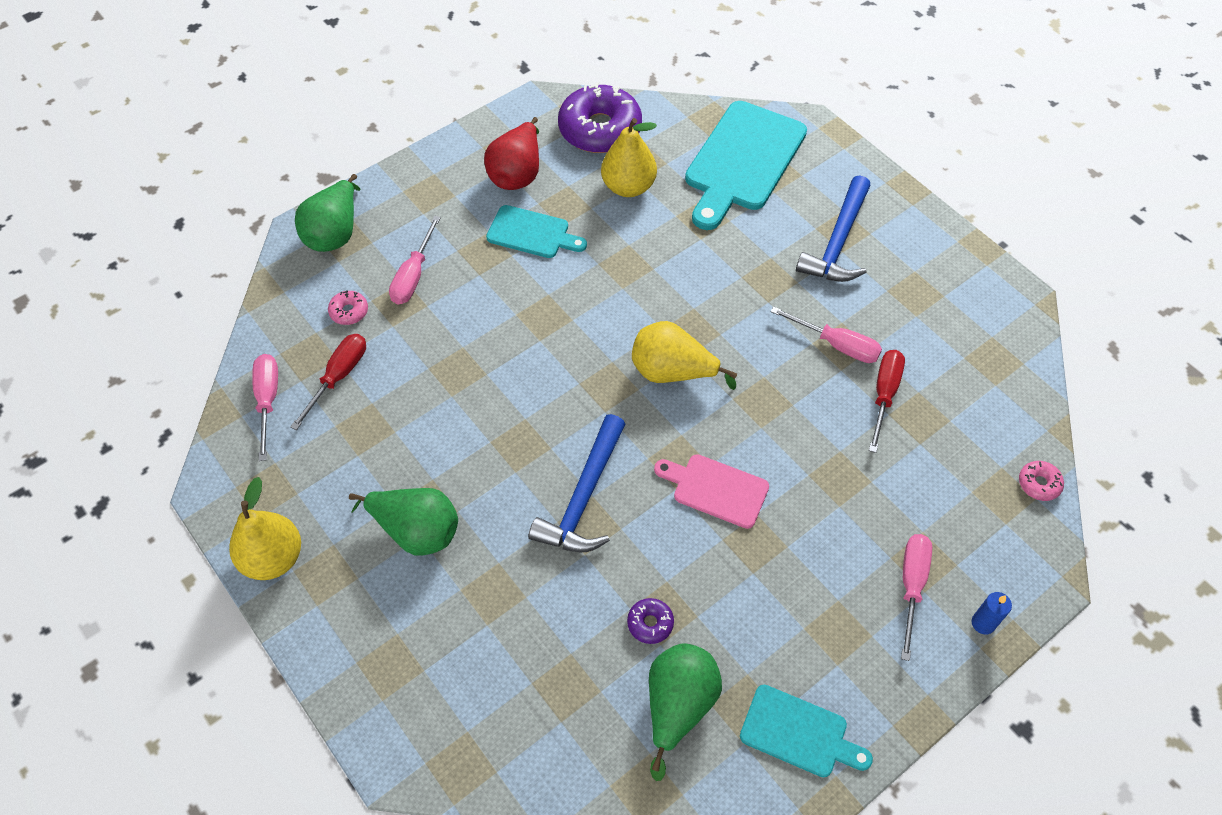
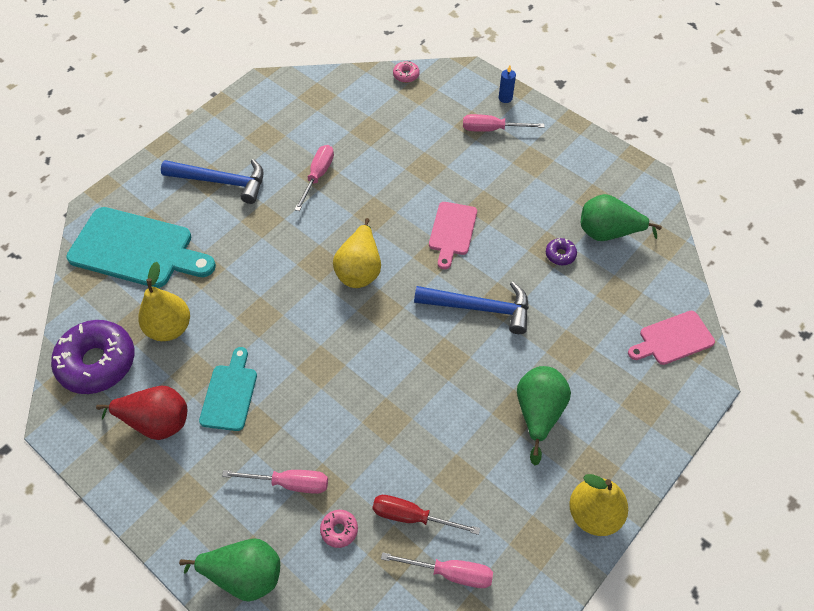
camera: 100 degrees left, 0 degrees up
(268, 401) = (450, 572): pink screwdriver -> pink screwdriver turned 150 degrees counterclockwise
(473, 739) = (673, 339): none -> pink cutting board
(798, 733) = (601, 174): turquoise cutting board -> none
(884, 395) = (356, 148): red screwdriver -> none

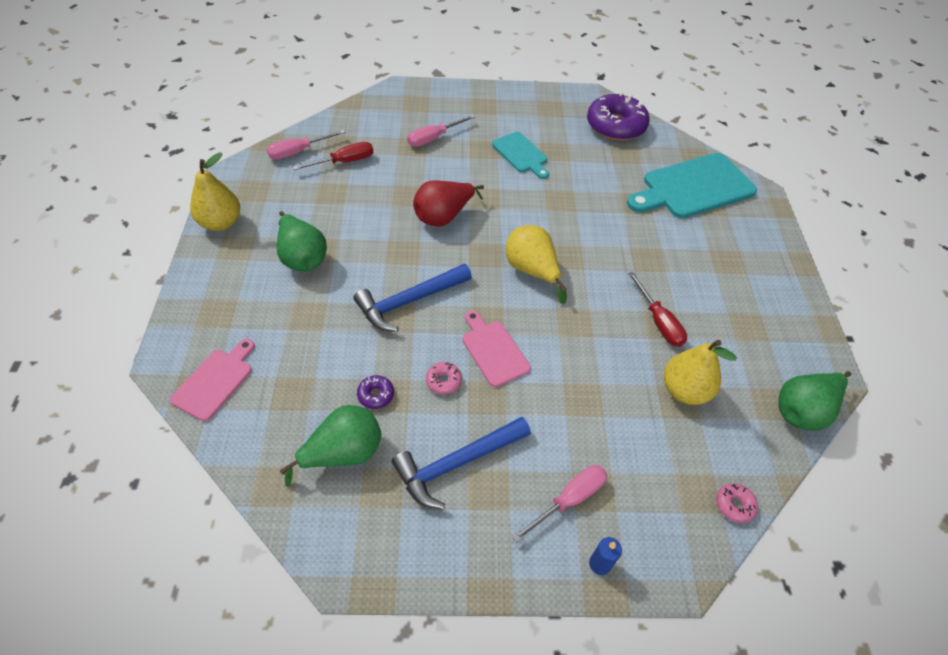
camera: 135 degrees right, 5 degrees down
(156, 422) = (543, 122): red pear -> red pear (444, 216)
(170, 328) = (604, 162): yellow pear -> yellow pear (684, 390)
(221, 181) = (718, 265): blue hammer -> blue hammer (457, 463)
(244, 575) = (414, 98): green pear -> green pear (803, 410)
(318, 176) = (658, 321): pink screwdriver -> red screwdriver
(339, 530) = (382, 136): pink donut -> pink donut (443, 381)

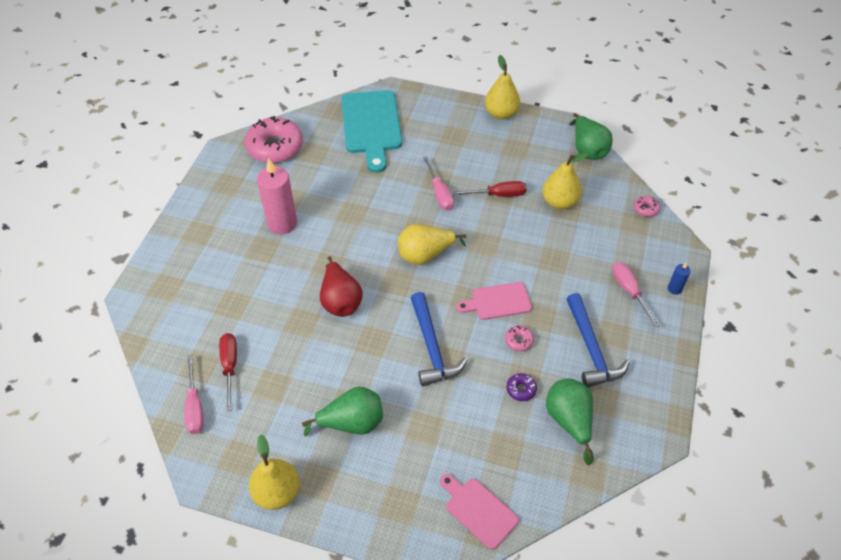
camera: 70 degrees left, 0 degrees up
(434, 138) = (228, 284): pink screwdriver -> pink screwdriver (439, 193)
(521, 154) = (282, 223): turquoise cutting board -> pink candle
(615, 126) = (275, 147): purple donut -> pink donut
(799, 300) = (501, 114): none -> yellow pear

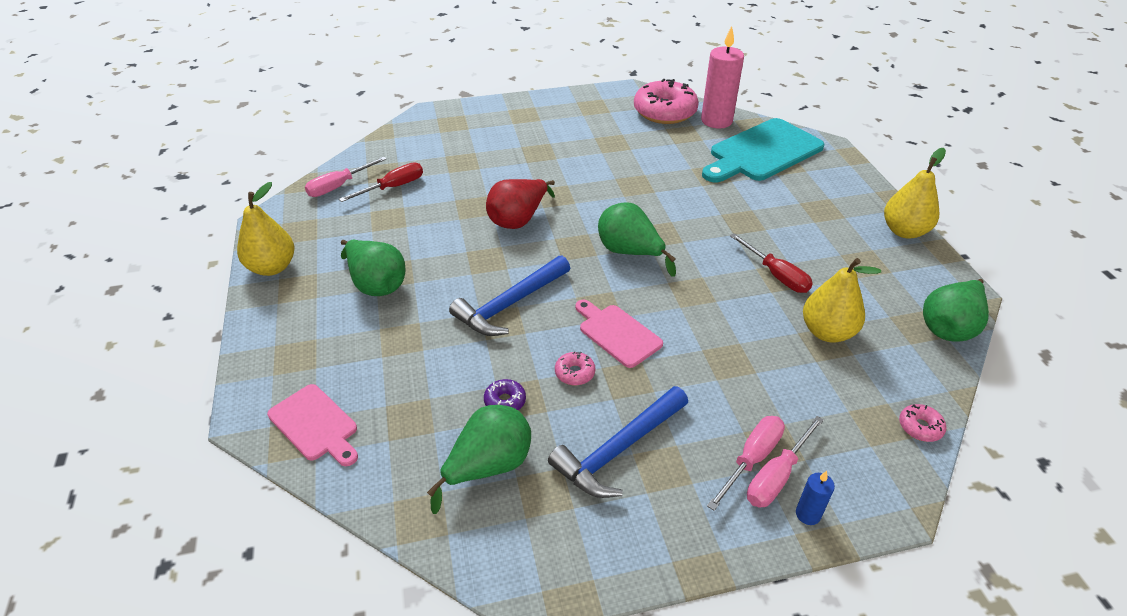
camera: 60 degrees right, 10 degrees down
(282, 223) = (579, 151): pink candle -> pink candle (716, 121)
(425, 255) = (630, 253): yellow pear -> green pear
(439, 193) = (726, 230): pink screwdriver -> pink screwdriver (777, 476)
(479, 510) = (315, 425): pink cutting board -> pink cutting board turned 120 degrees clockwise

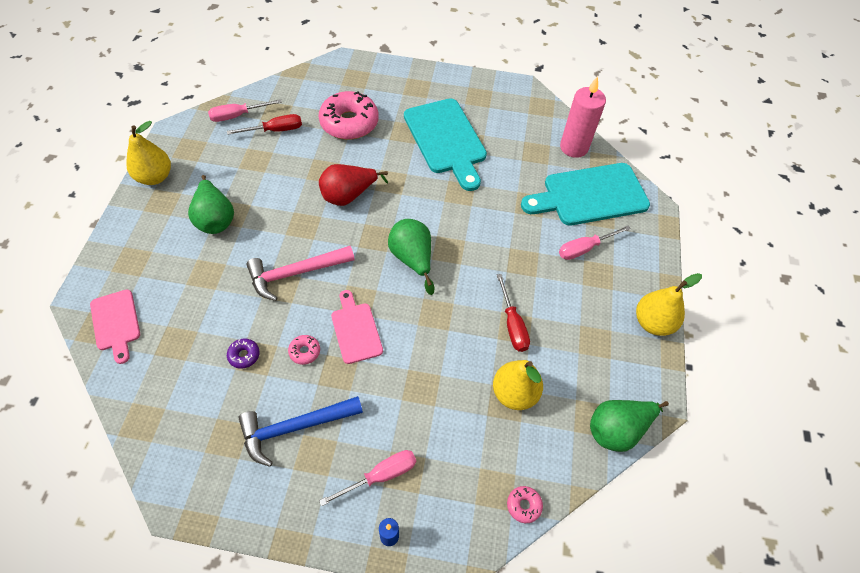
camera: 20 degrees right, 15 degrees up
(488, 467) = (203, 403): green pear -> none
(510, 304) = (296, 273): blue hammer -> pink hammer
(587, 147) = (446, 139): none -> turquoise cutting board
(664, 112) = (535, 122): pink donut -> pink donut (349, 123)
(777, 476) = (389, 497): pink screwdriver -> pink screwdriver (585, 248)

